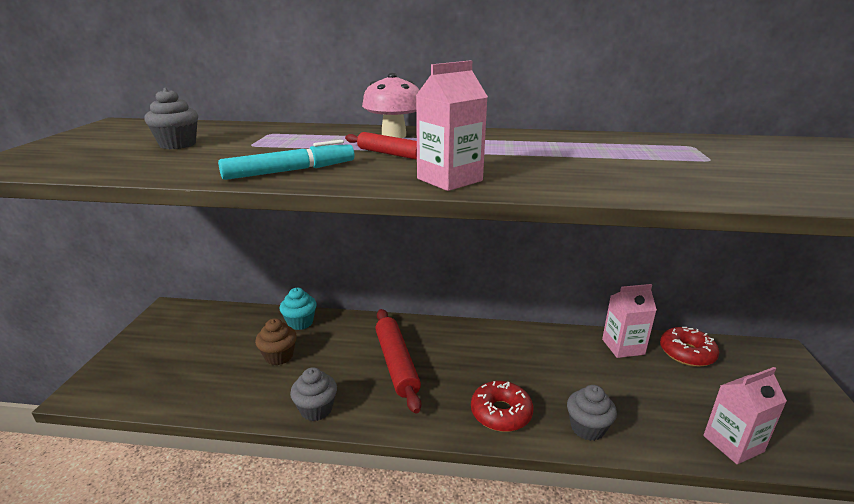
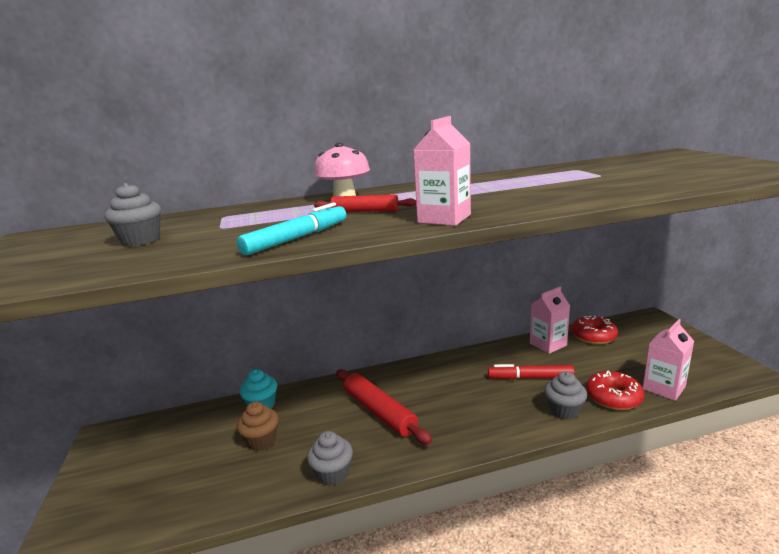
camera: 20 degrees left, 5 degrees down
(501, 413) = (493, 422): red donut -> red donut (613, 397)
(575, 378) = (530, 377): none -> red marker

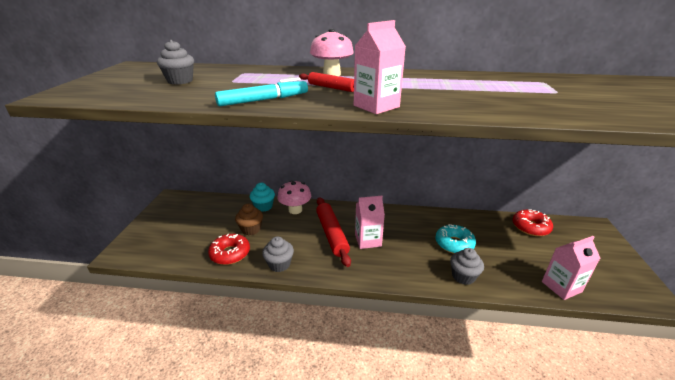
camera: 20 degrees right, 10 degrees up
(310, 396) = (295, 210): none -> pink mushroom
(530, 377) = (454, 244): red marker -> turquoise donut
(548, 344) = (486, 223): pink carton -> pink carton (368, 240)
(613, 397) = (511, 280): red donut -> red donut (230, 254)

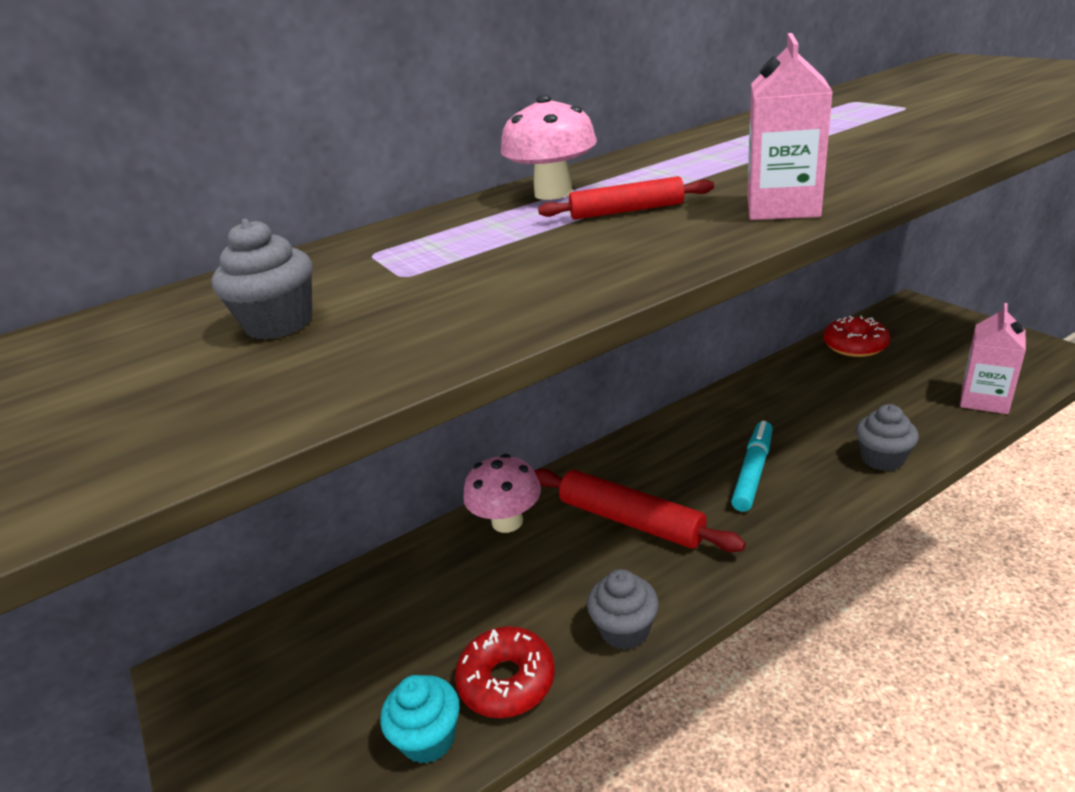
camera: 35 degrees left, 0 degrees up
(251, 229) = (477, 610): brown cupcake -> none
(263, 206) = (437, 554): turquoise cupcake -> turquoise cupcake (428, 738)
(264, 100) = (586, 275): turquoise marker -> turquoise marker (753, 471)
(368, 240) = (697, 493): pink carton -> none
(454, 244) = (809, 422): turquoise donut -> none

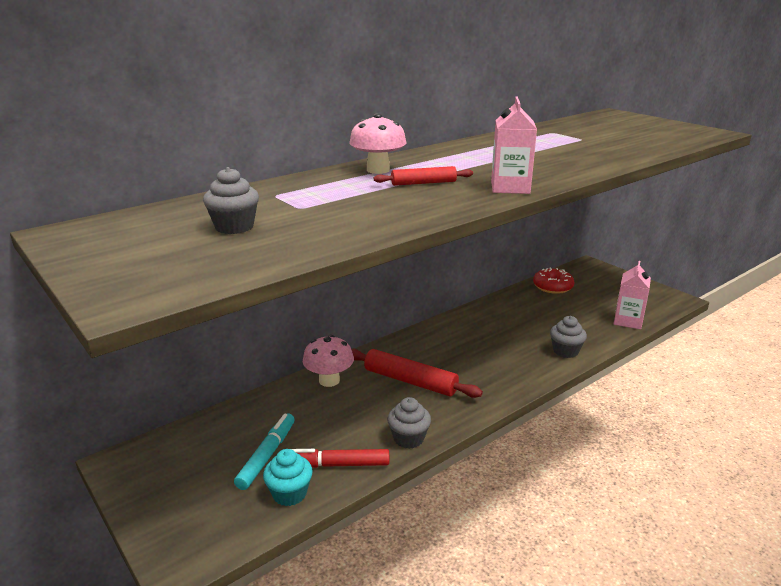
camera: 10 degrees left, 5 degrees down
(507, 681) = (336, 464): red donut -> red marker
(753, 471) = (487, 356): turquoise marker -> turquoise marker (267, 456)

